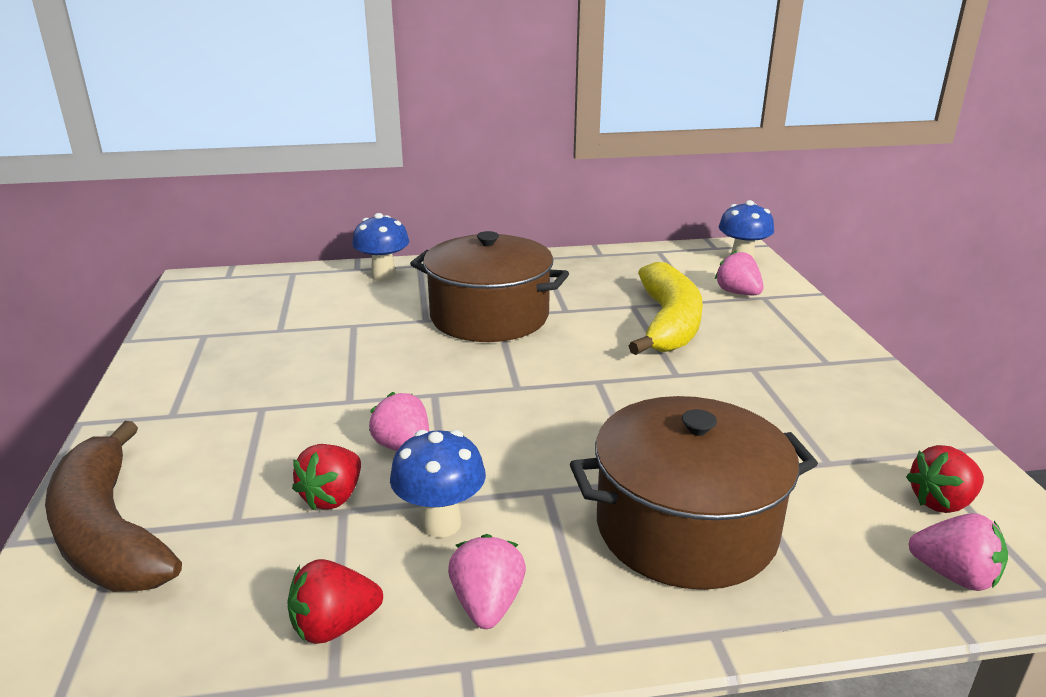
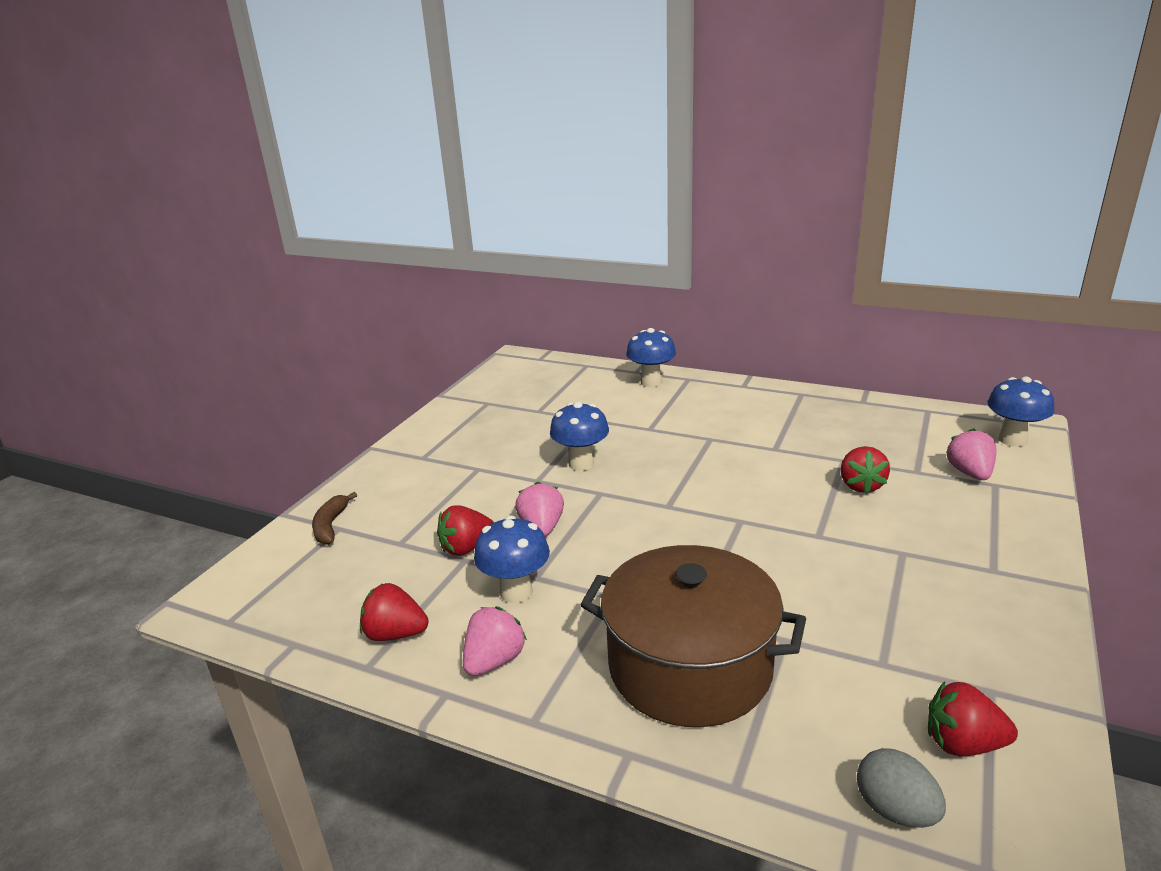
camera: 35 degrees right, 0 degrees up
(109, 533) = (331, 525): brown banana -> brown banana, size x0.45
(385, 371) = (581, 464): none -> blue mushroom
(489, 316) = (703, 438): brown pot -> none
(668, 323) = (861, 485): yellow banana -> red strawberry
(954, 575) = (895, 810): pink strawberry -> grey egg

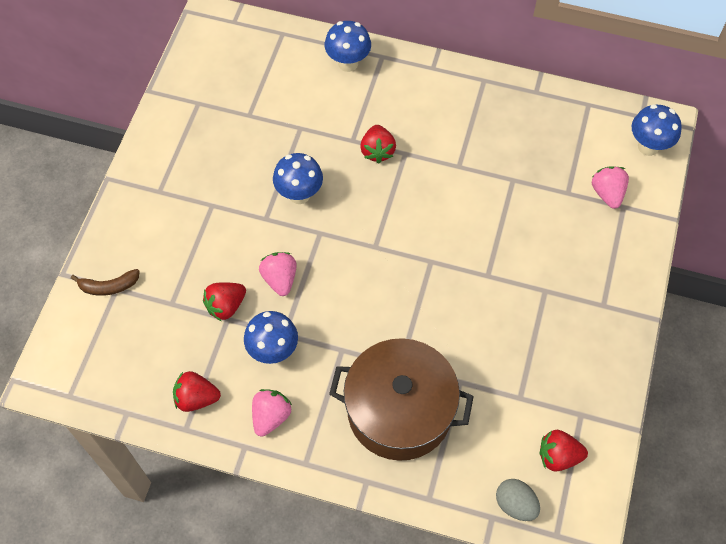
camera: 10 degrees left, 35 degrees up
(331, 525) = (109, 286): brown banana -> brown banana turned 90 degrees counterclockwise
(861, 485) = (523, 213): red strawberry -> red strawberry (377, 151)

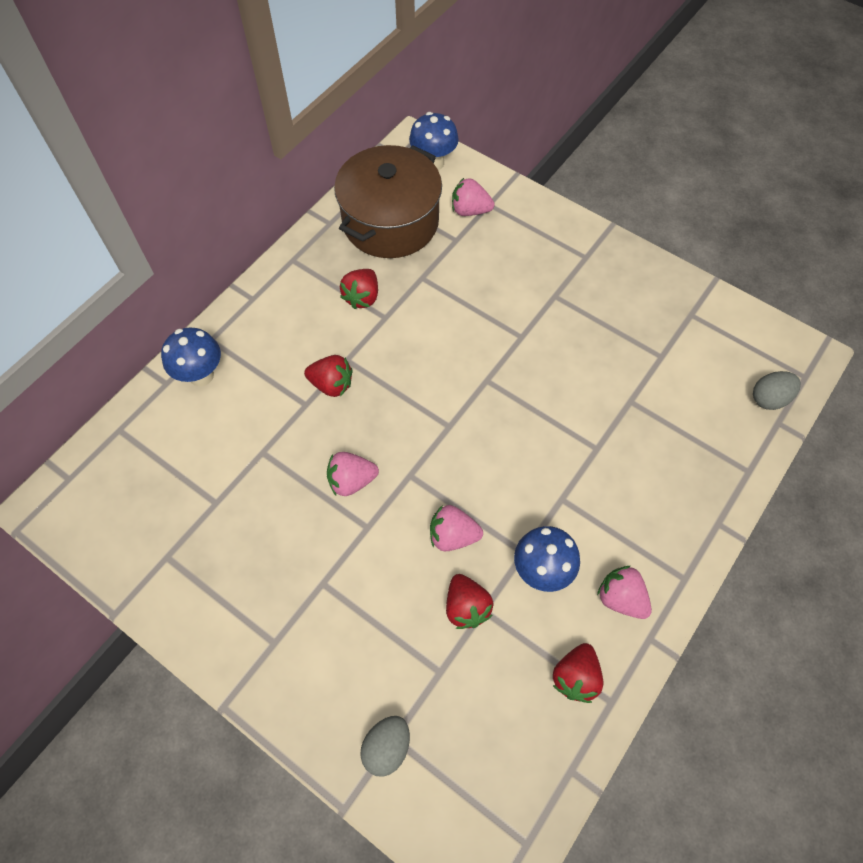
camera: 70 degrees left, 0 degrees up
(109, 286) = (387, 747): brown banana -> grey egg
(299, 194) = (351, 481): blue mushroom -> pink strawberry
(399, 410) = (647, 466): brown pot -> brown pot (390, 222)
(558, 456) = (728, 347): red strawberry -> red strawberry (362, 297)

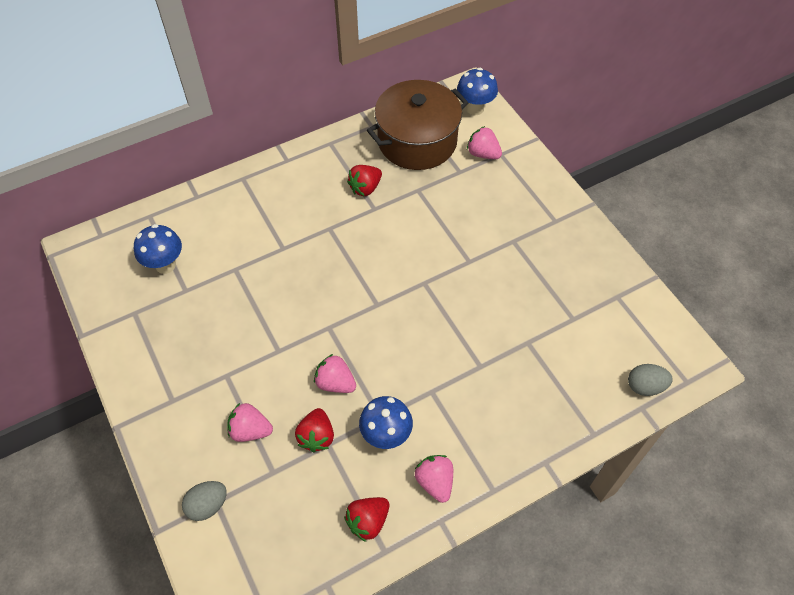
camera: 25 degrees right, 5 degrees down
(201, 375) = (223, 200): blue mushroom -> blue mushroom (165, 265)
(331, 384) = (309, 241): red strawberry -> none
(351, 481) = (285, 314): pink strawberry -> pink strawberry (250, 430)

